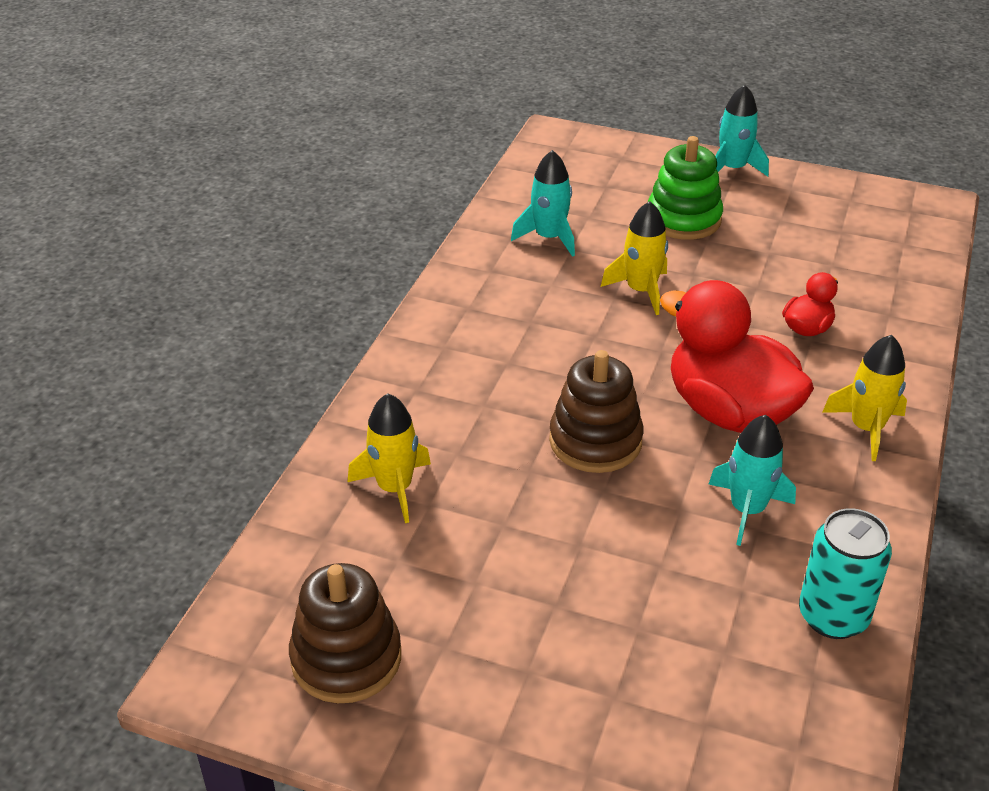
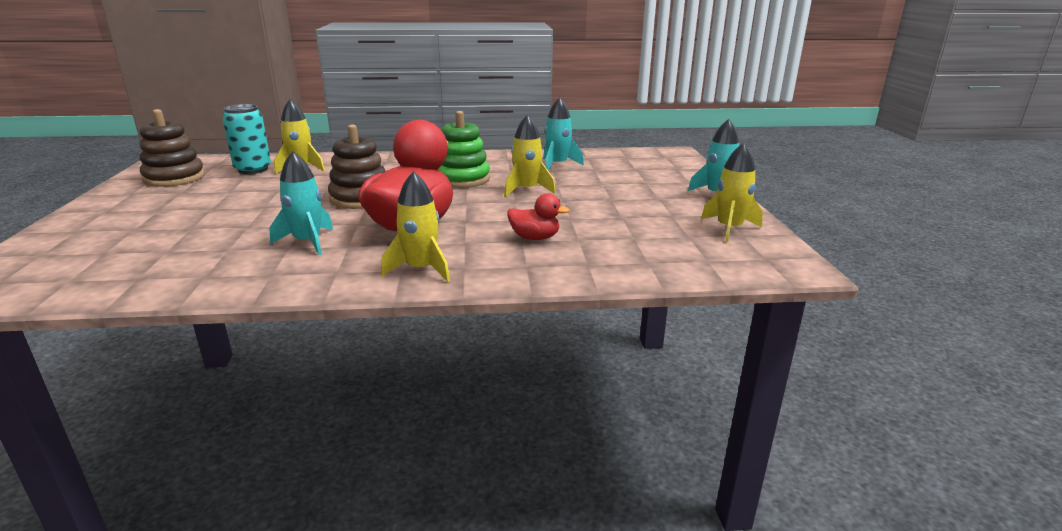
camera: 65 degrees right, 15 degrees down
(683, 219) = (627, 190): green stacking toy -> green stacking toy (462, 179)
(832, 201) = (729, 228): none -> yellow rocket
(833, 616) = (198, 278): turquoise can -> turquoise can (253, 169)

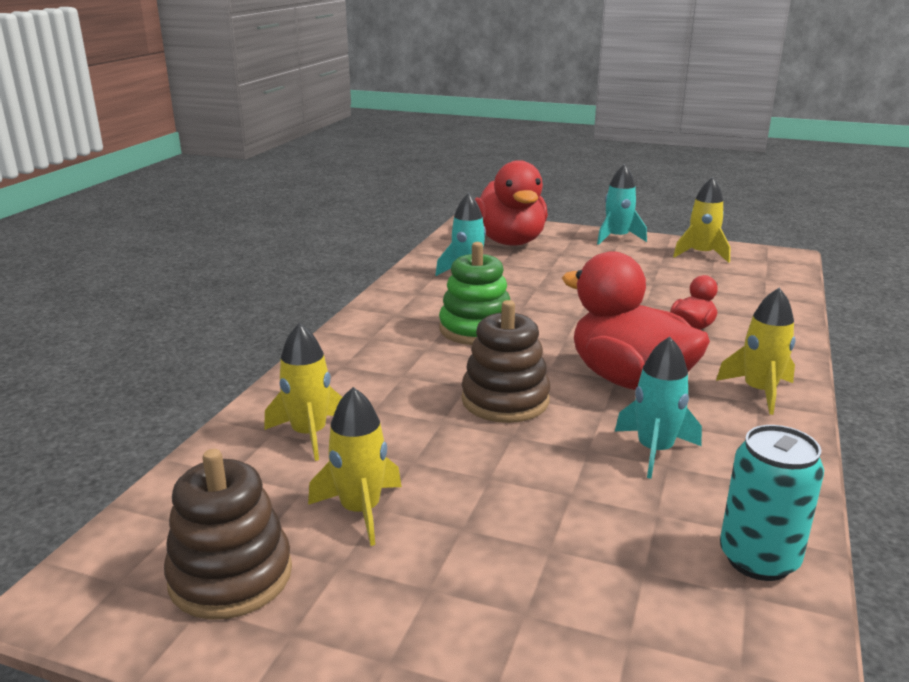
camera: 65 degrees left, 0 degrees up
(253, 169) = (266, 481): turquoise can -> turquoise can (758, 559)
(527, 190) = (545, 304): yellow rocket -> yellow rocket (360, 510)
(645, 166) = (510, 241): none -> red duck

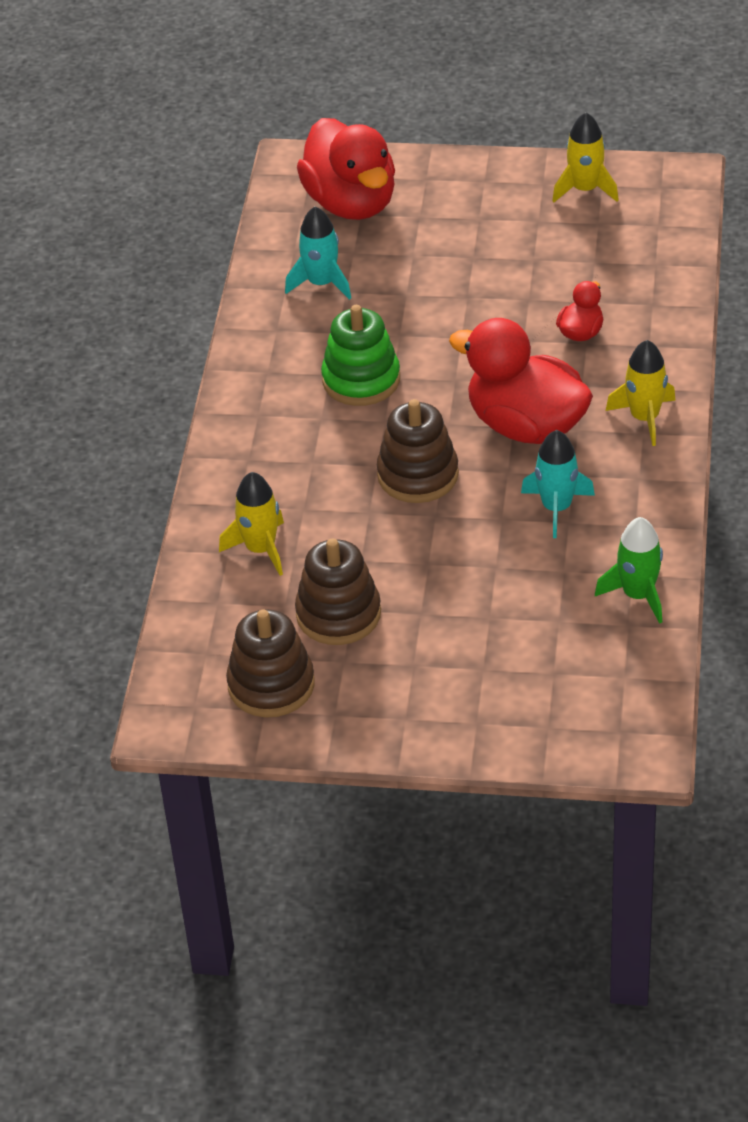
camera: 10 degrees left, 20 degrees up
(360, 510) = (338, 614): yellow rocket -> brown stacking toy
(617, 238) = (482, 170): turquoise rocket -> none
(758, 559) = (638, 595): turquoise can -> green rocket

